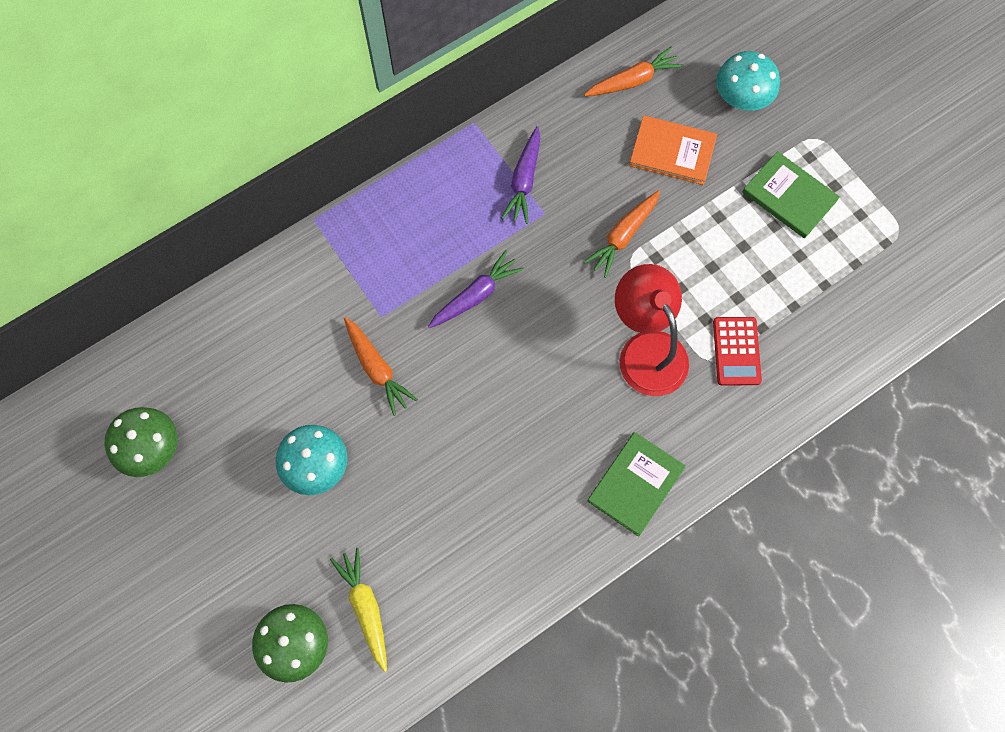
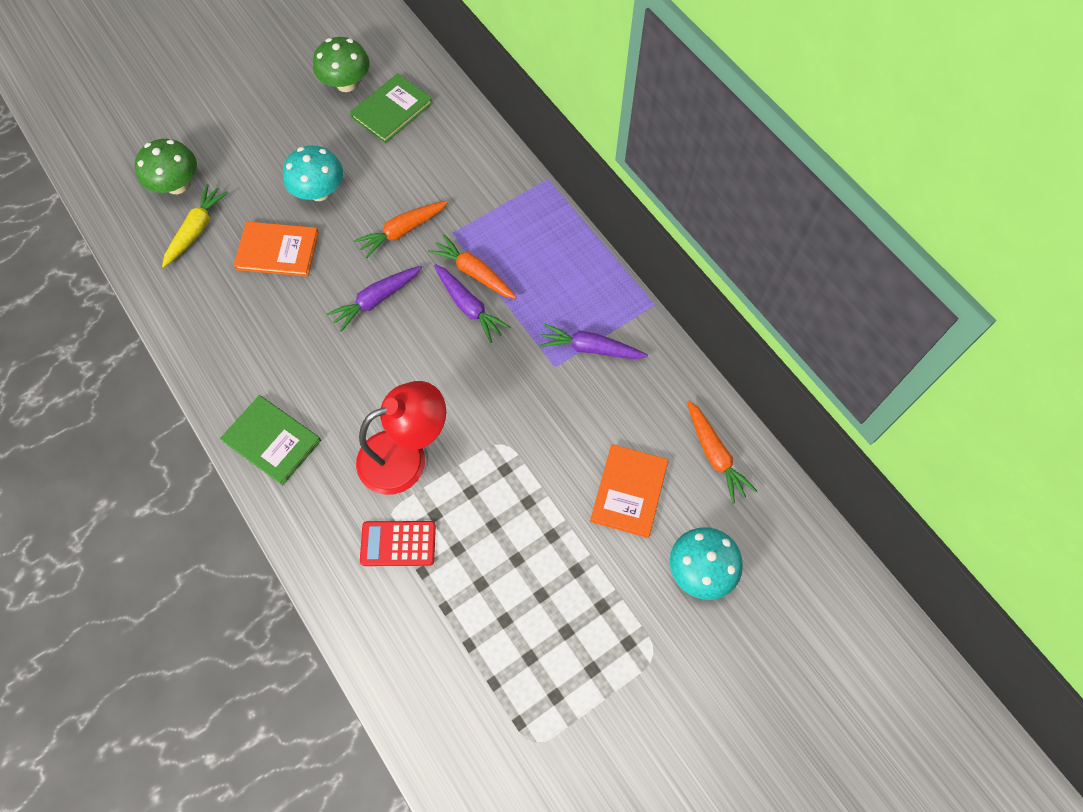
camera: 90 degrees right, 5 degrees down
(365, 608) = (196, 230): yellow carrot -> yellow carrot turned 45 degrees counterclockwise
(398, 506) = (278, 251): none -> orange book
(466, 390) = (376, 300): none -> purple carrot
(623, 236) = (529, 438): orange carrot -> orange carrot (474, 273)
(789, 196) = (577, 615): green book -> green book (392, 110)

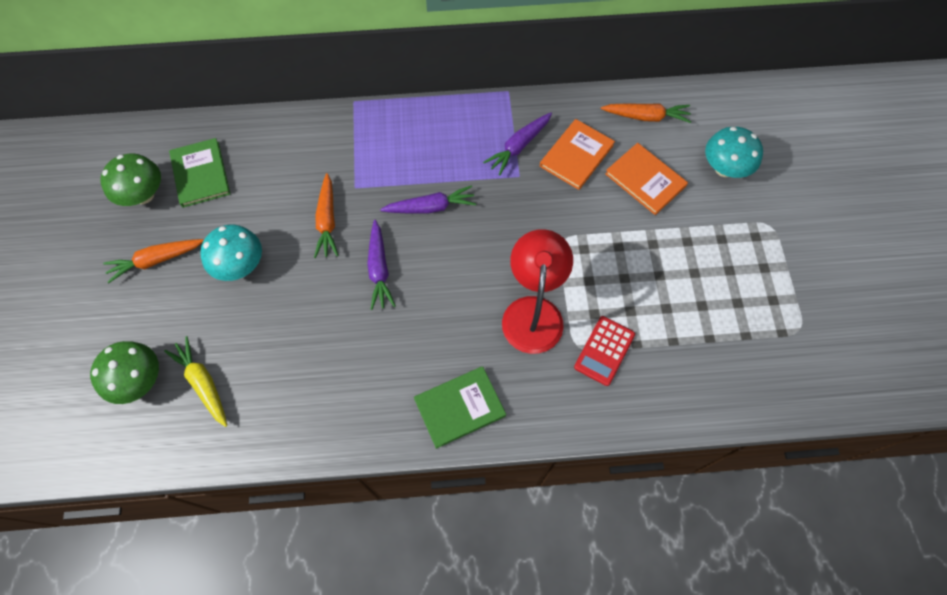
camera: 60 degrees left, 0 degrees up
(278, 251) = (276, 324): orange book -> orange book (576, 155)
(474, 273) = (402, 189): orange carrot -> orange carrot (156, 260)

